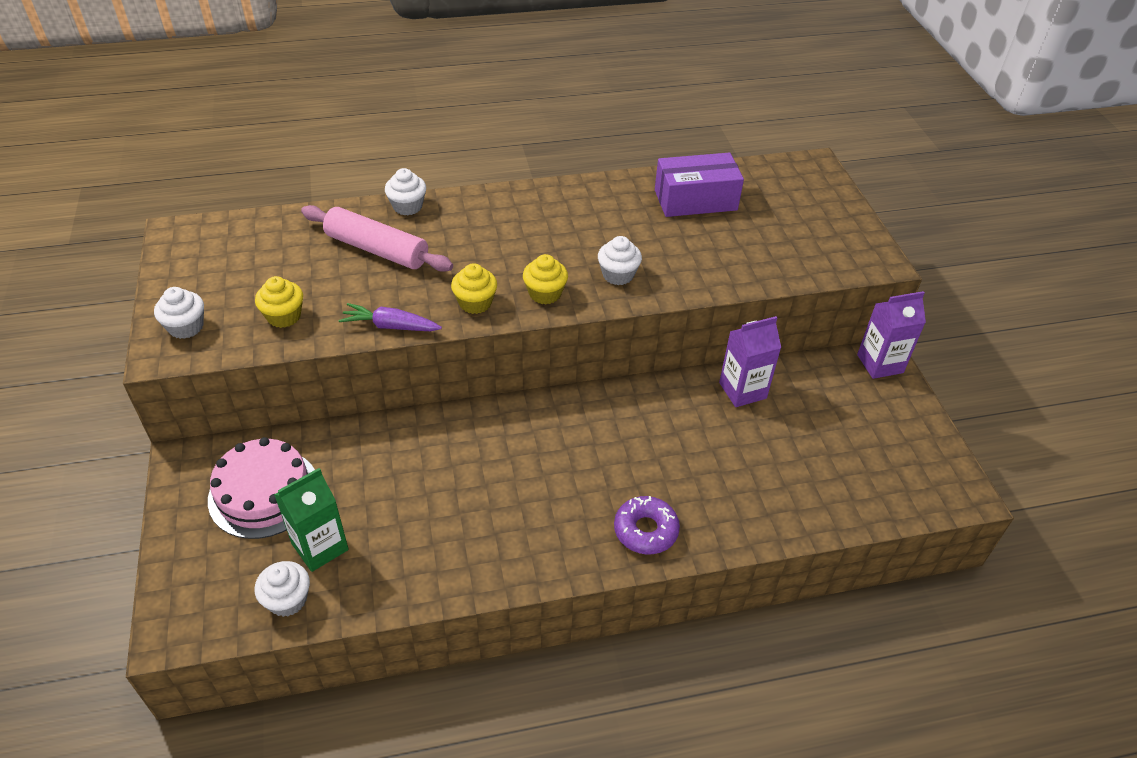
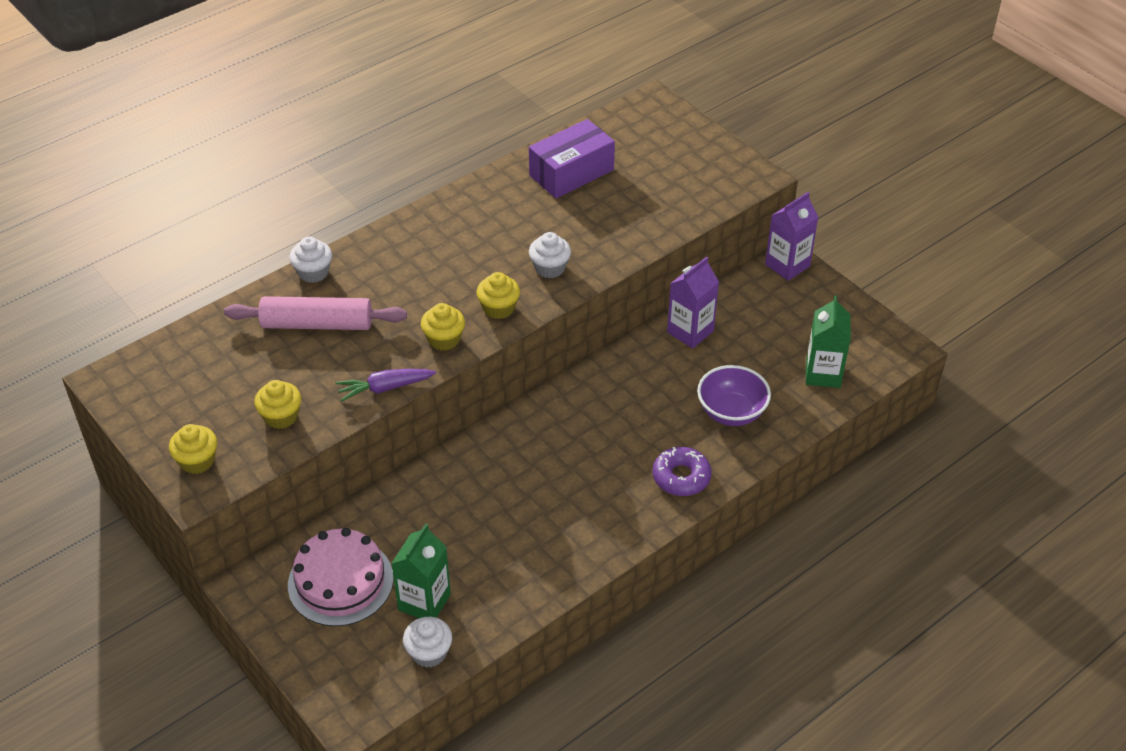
camera: 25 degrees left, 0 degrees up
(186, 327) = (197, 461): white cupcake -> yellow cupcake
(737, 486) = (731, 412): none -> purple bowl
(858, 485) = (823, 374): none -> green carton

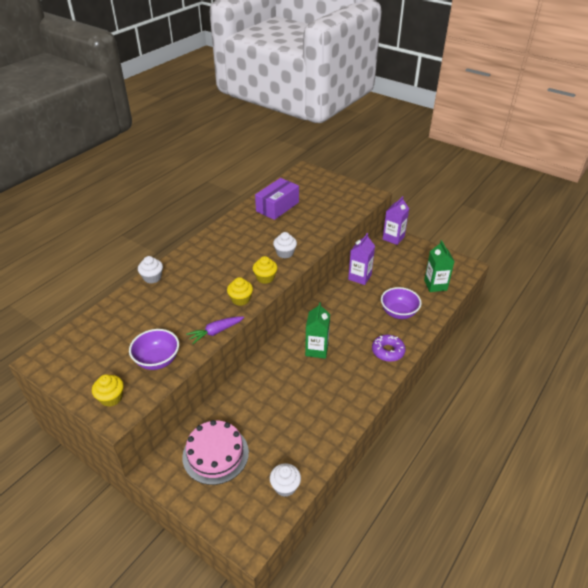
camera: 15 degrees left, 5 degrees down
(281, 416) = (157, 360): yellow cupcake -> purple bowl
(317, 324) = (163, 304): pink rolling pin -> none
(424, 602) = (271, 455): green carton -> green carton (316, 349)

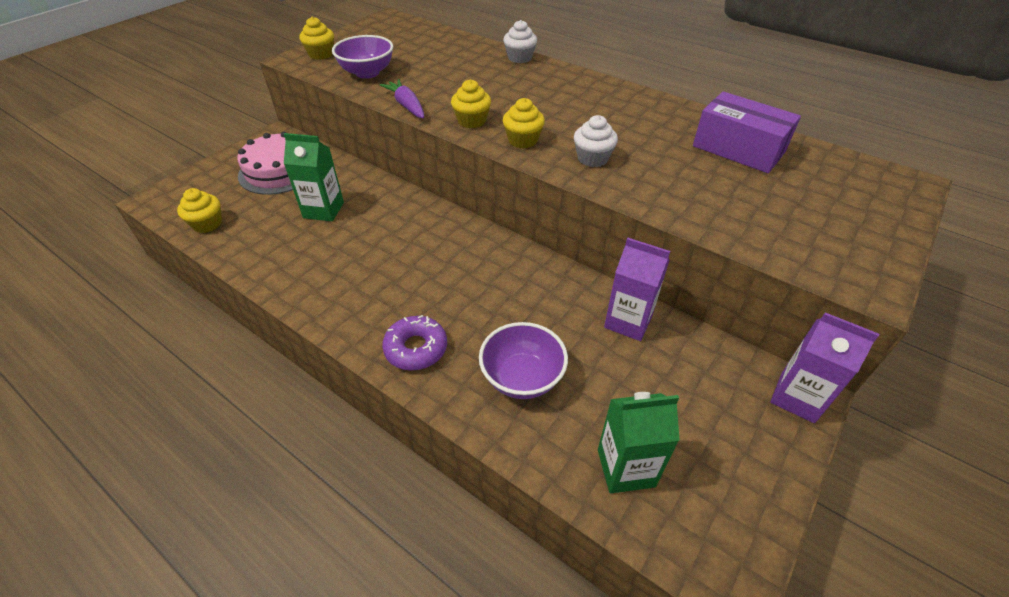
camera: 90 degrees right, 5 degrees up
(285, 486) = (207, 224): white cupcake -> yellow cupcake
(316, 349) = (432, 255): green carton -> green carton (323, 210)

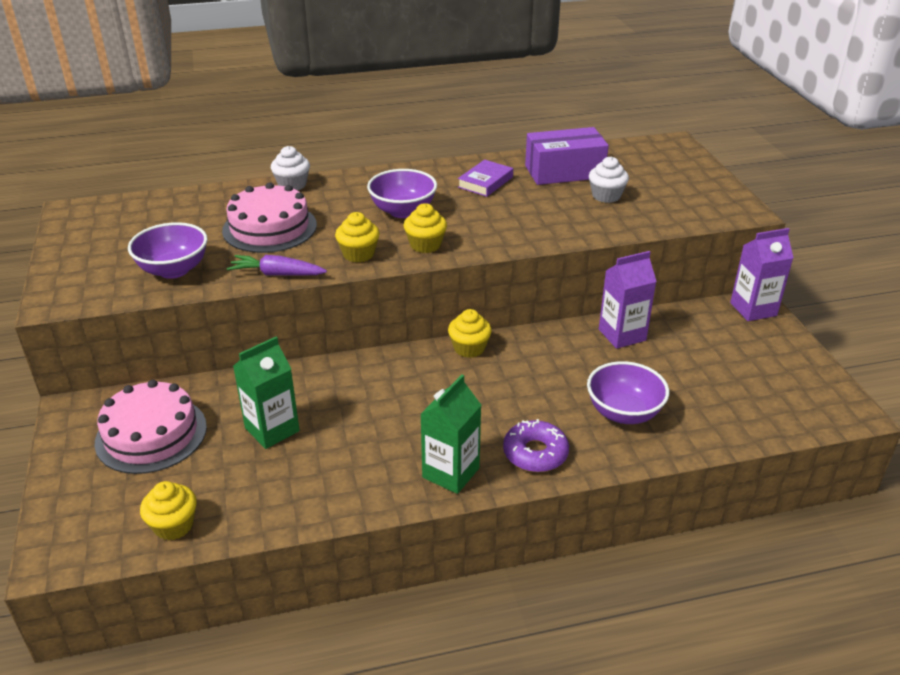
camera: 50 degrees left, 10 degrees down
(321, 54) = (78, 281): yellow cupcake -> yellow cupcake (469, 348)
(457, 76) = (269, 228): none -> pink cake
(553, 110) = (403, 211): none -> purple bowl
(592, 158) = (494, 229): white cupcake -> white cupcake (606, 196)
(626, 468) = (744, 408): green carton -> green carton (451, 473)
(653, 122) = (485, 182): none -> purple book

